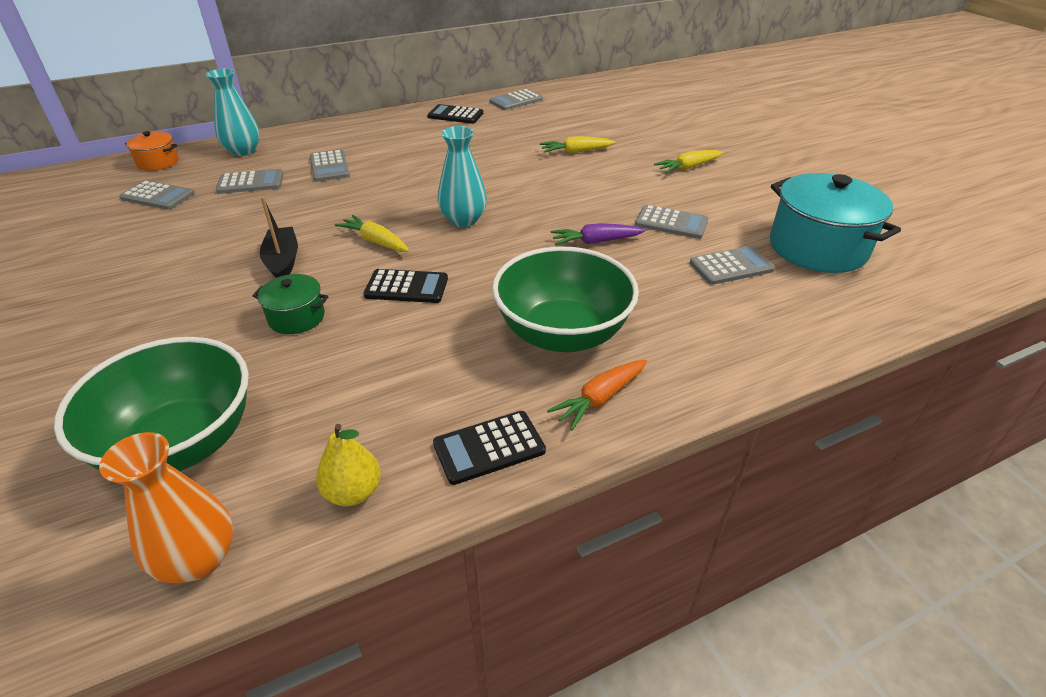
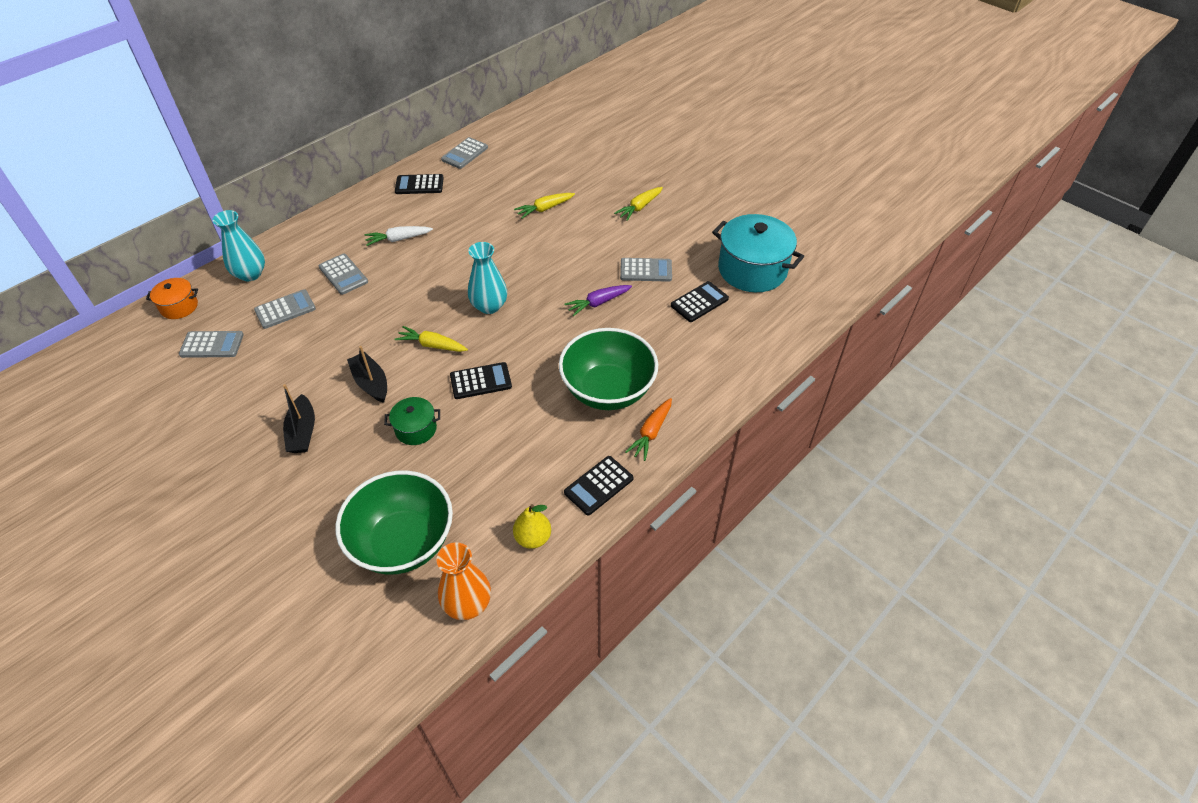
camera: 20 degrees left, 10 degrees up
(173, 290) = (303, 432): none -> black boat
(405, 150) = (398, 239): none -> white carrot
(731, 266) = (699, 302): grey calculator -> black calculator

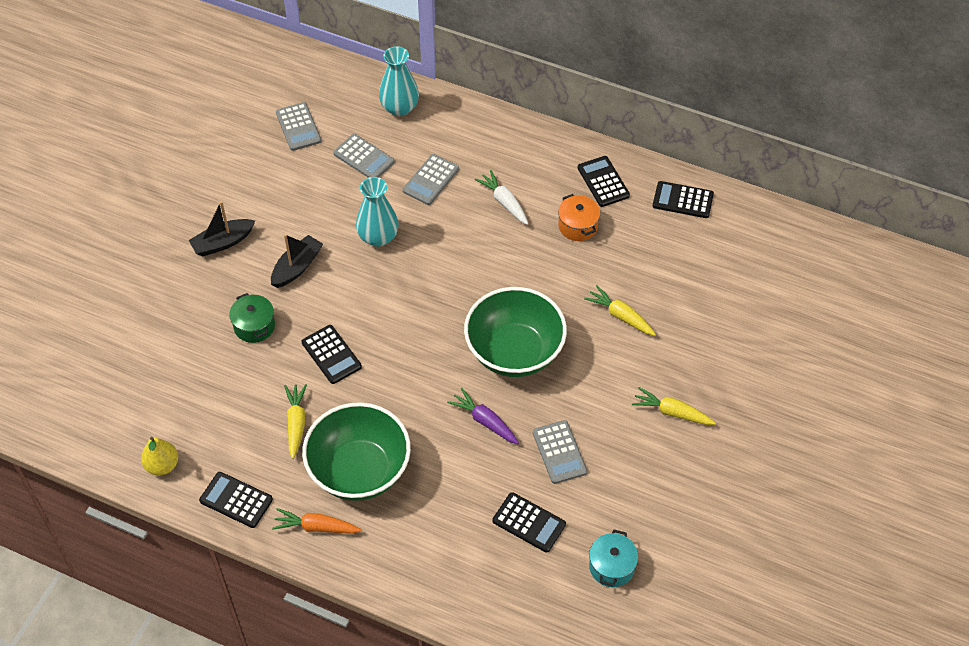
camera: 70 degrees right, 5 degrees up
(179, 307) = (335, 79): orange pot -> orange pot (578, 226)
(403, 542) = (130, 368): green bowl -> green bowl (514, 352)
(432, 345) = (363, 295): yellow carrot -> yellow carrot (296, 423)
(464, 153) = (683, 200): grey calculator -> black calculator
(467, 604) = (84, 439): orange vase -> none
(489, 306) = (438, 322): turquoise vase -> turquoise vase (378, 237)
(752, 270) = (611, 566): turquoise pot -> turquoise pot, size x0.51

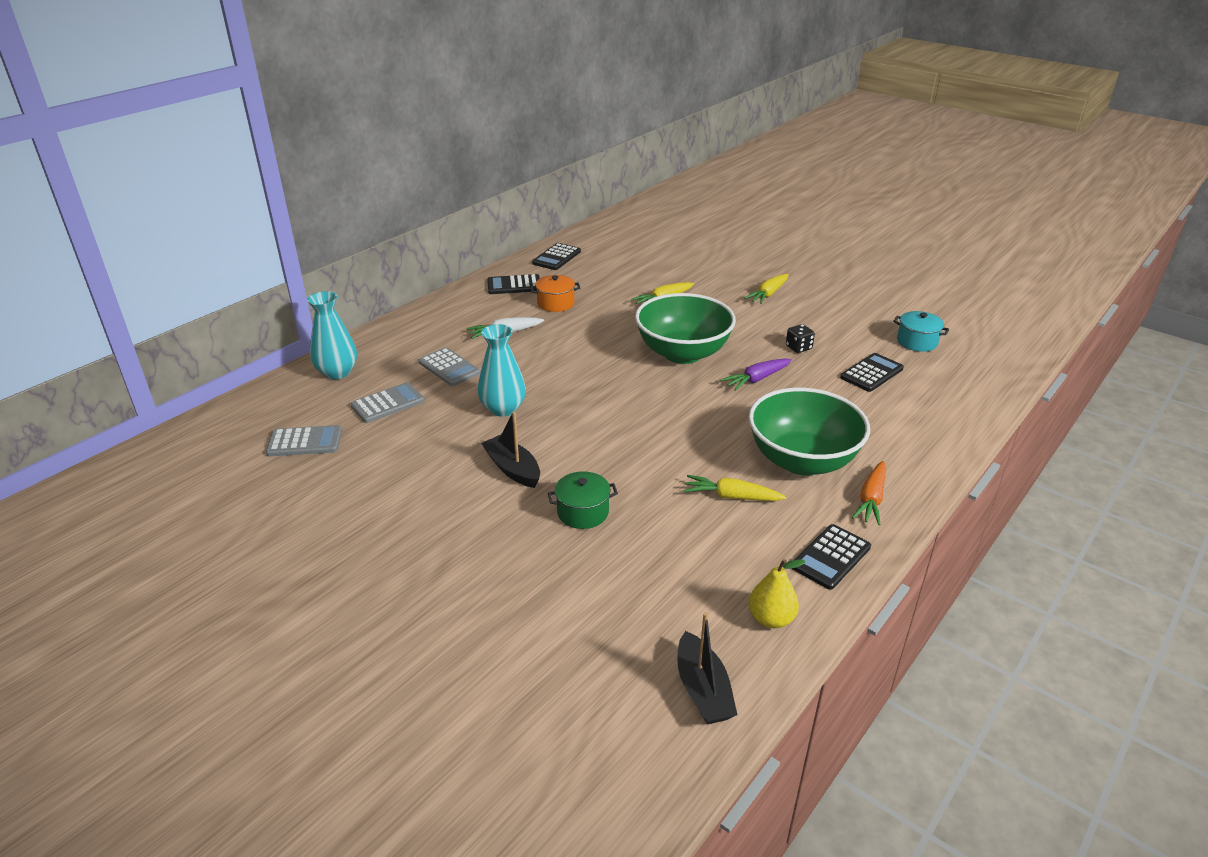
camera: 75 degrees left, 20 degrees down
(223, 242) = (441, 523): black boat -> black boat (703, 690)
(331, 355) = (646, 460): black calculator -> none
(559, 452) = (798, 348): grey calculator -> black dice

